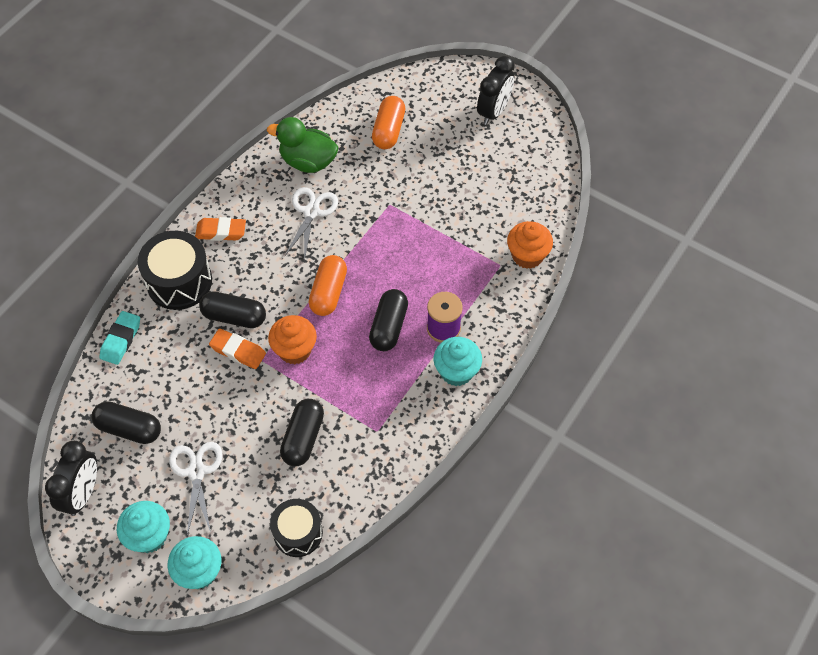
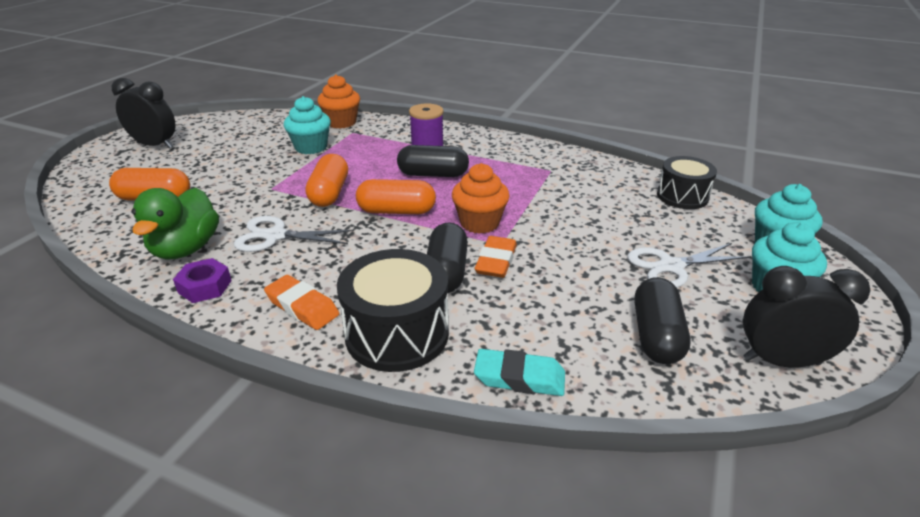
camera: 100 degrees left, 25 degrees down
(221, 232) = (302, 307): orange eraser -> orange eraser turned 45 degrees counterclockwise
(259, 178) = (205, 286): none -> purple nut
(303, 438) = (582, 205): black capsule -> none
(370, 246) = (329, 193): none -> orange capsule
(456, 371) = (471, 142): turquoise cupcake -> turquoise cupcake (311, 147)

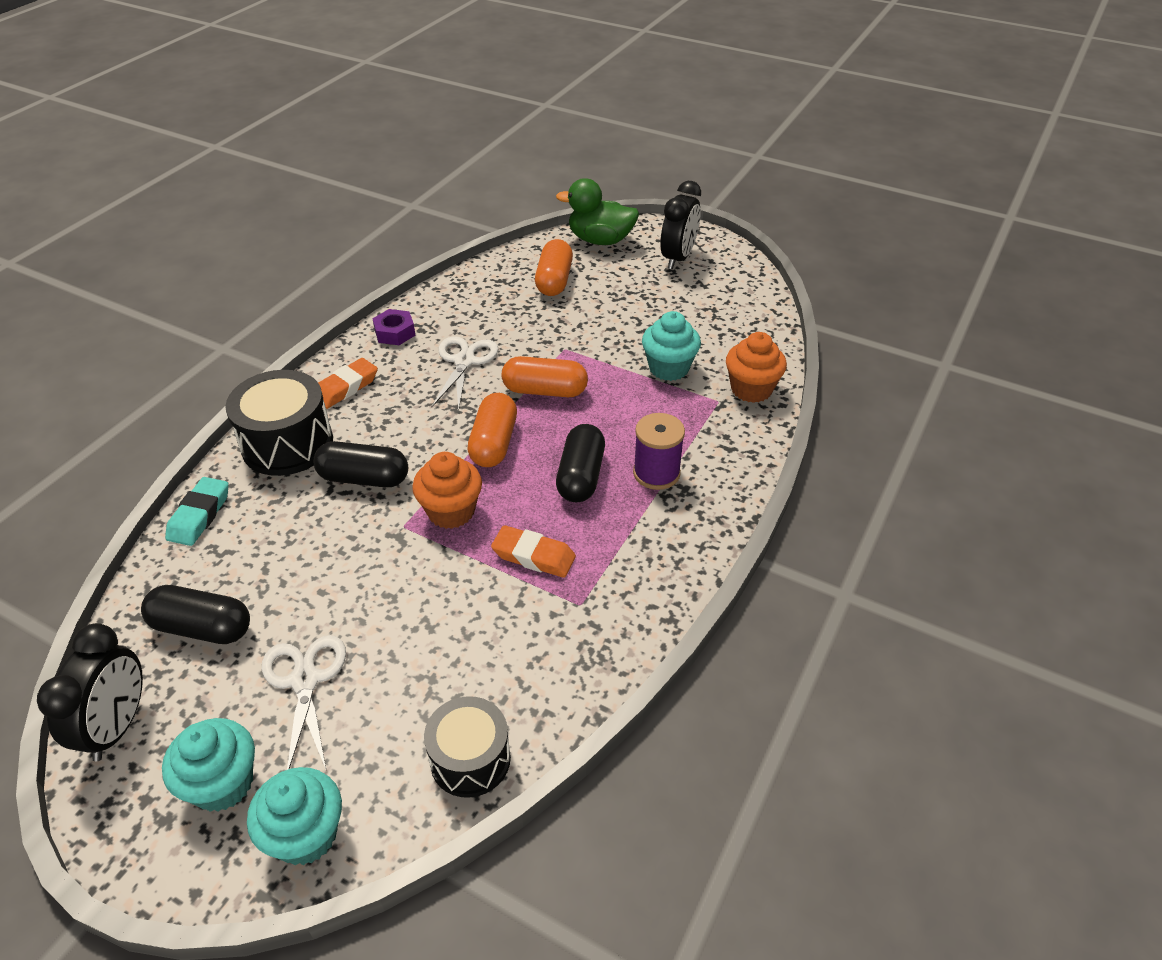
camera: 95 degrees right, 10 degrees up
(186, 249) = (456, 314): green duck -> green duck (600, 240)
(496, 261) = (369, 518): orange eraser -> orange eraser (533, 556)

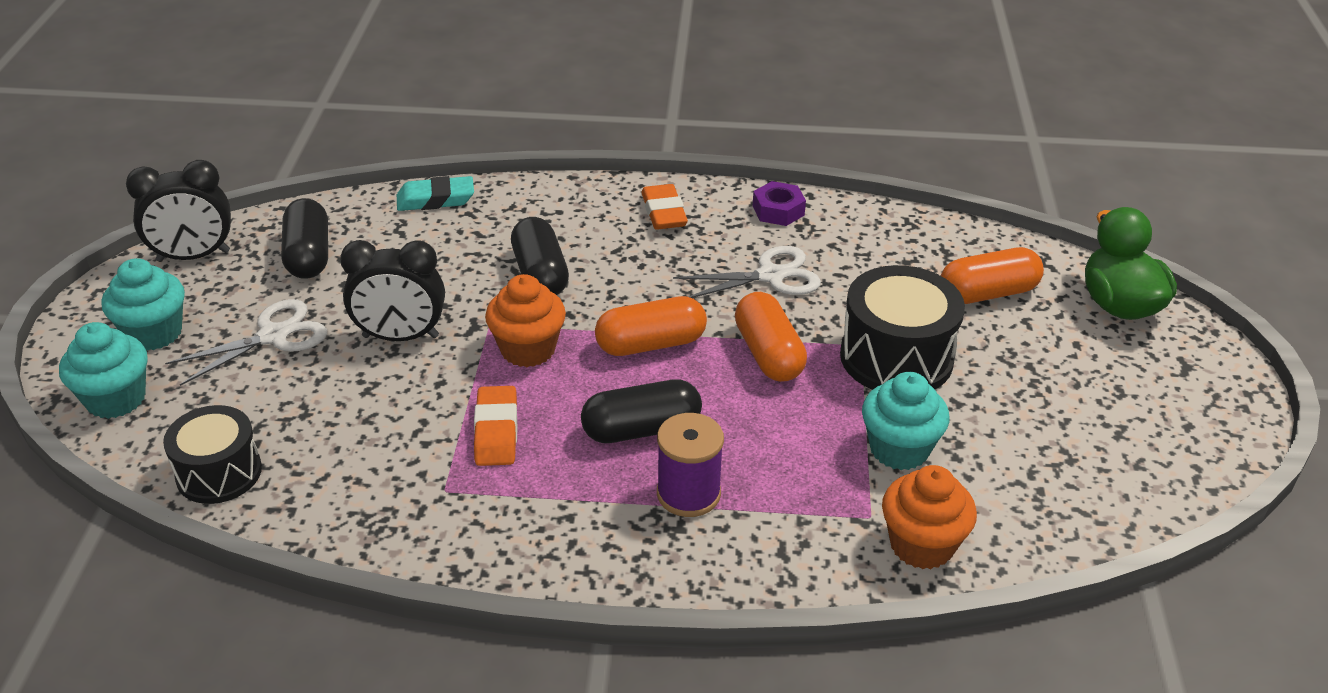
camera: 65 degrees right, 5 degrees down
(287, 443) = (558, 210): black drum -> black drum (896, 357)
(345, 388) = (664, 213): orange eraser -> orange eraser turned 60 degrees clockwise
(678, 258) = (1156, 390): black clock -> black clock (400, 337)

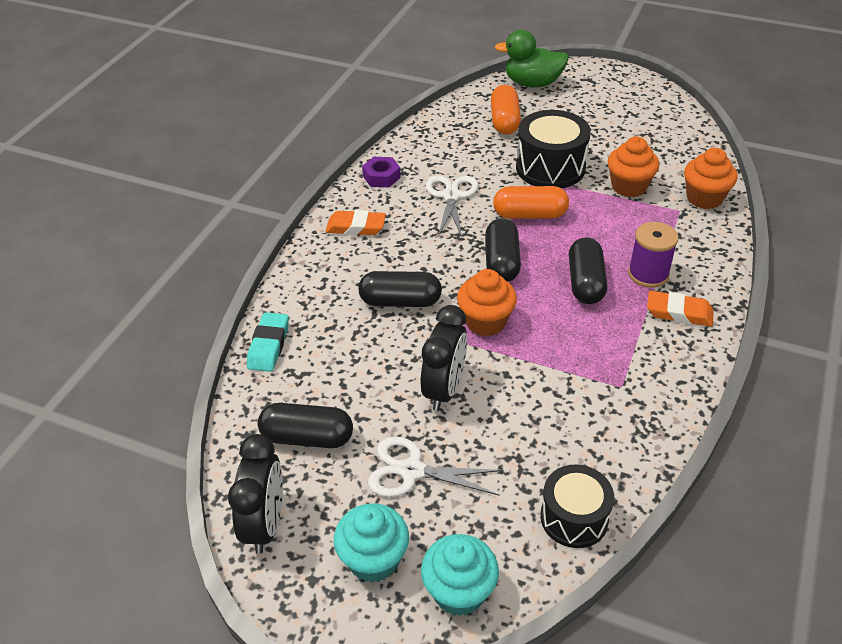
camera: 70 degrees left, 5 degrees up
(273, 336) = (412, 471): white scissors -> white scissors turned 60 degrees counterclockwise
(496, 431) = (568, 351): orange eraser -> orange eraser (679, 313)
(651, 344) = (502, 262): orange capsule -> black capsule
(899, 449) = (629, 187): turquoise cupcake -> orange cupcake

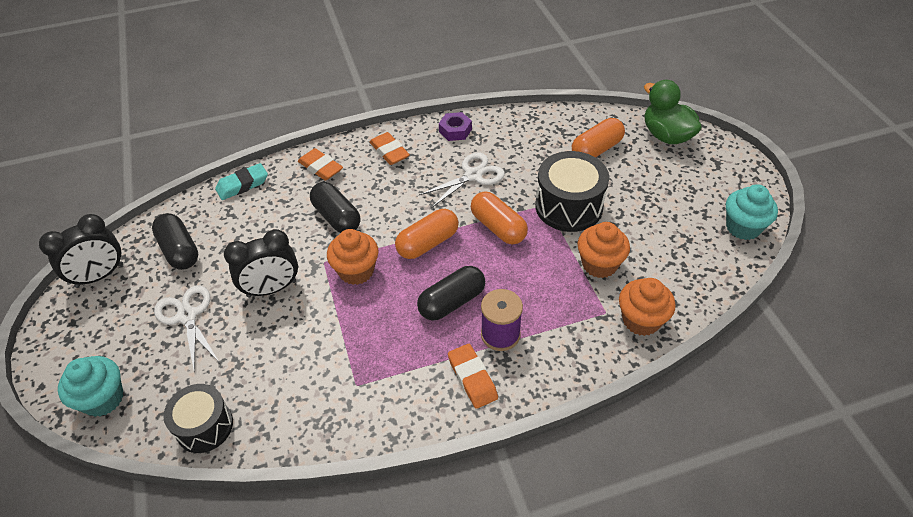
camera: 50 degrees right, 5 degrees up
(318, 280) = (321, 167): none -> orange eraser
(374, 559) = (103, 341): turquoise cupcake -> turquoise cupcake (743, 227)
(502, 262) = (428, 243): black capsule -> orange capsule

